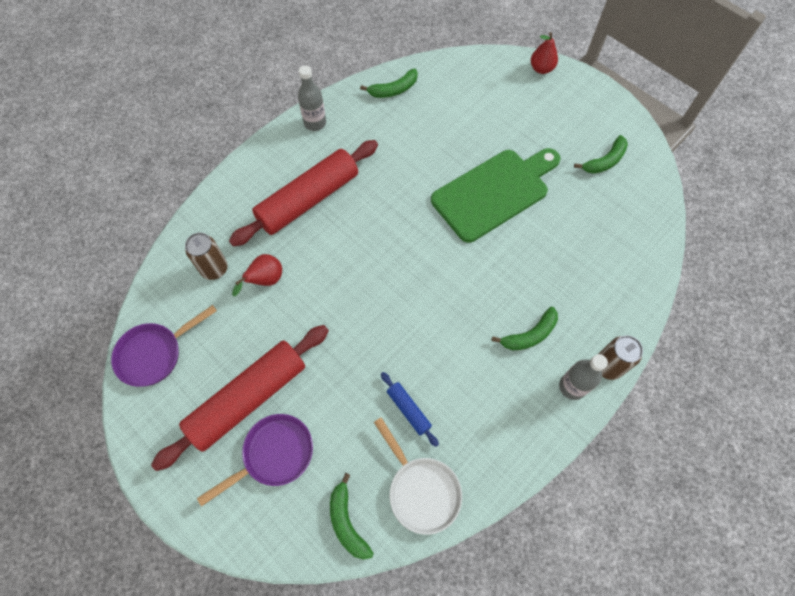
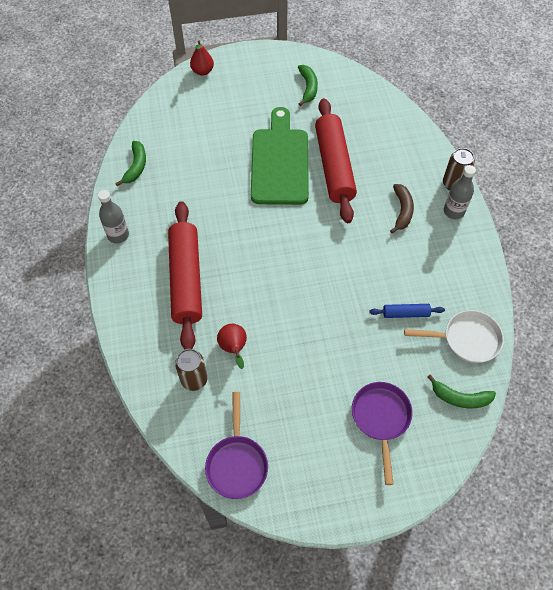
camera: 55 degrees left, 5 degrees down
(248, 398) = (324, 413): red rolling pin -> red rolling pin (334, 166)
(530, 335) = (402, 211): green banana -> brown banana

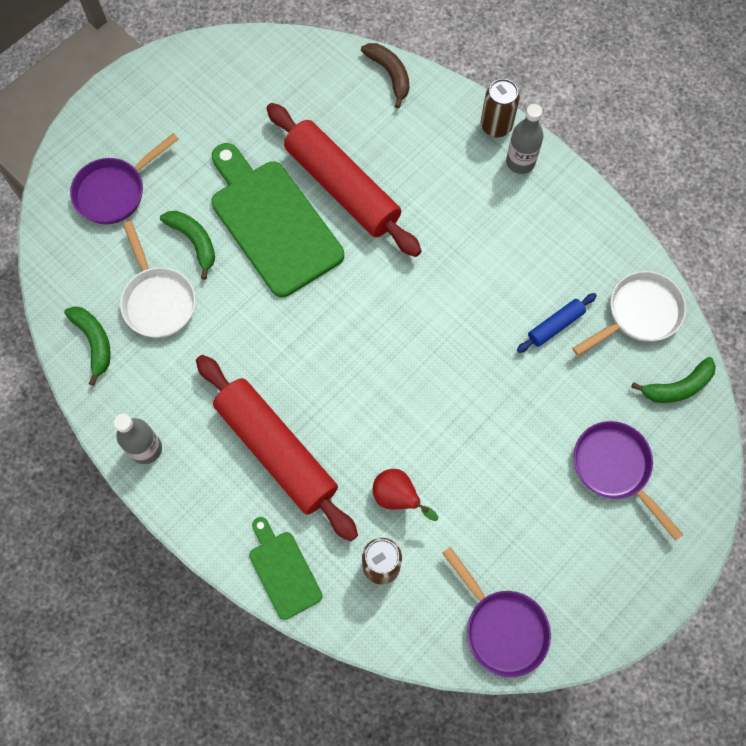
camera: 35 degrees left, 10 degrees up
(138, 345) = (283, 570): none -> green cutting board
(186, 165) = (158, 300): none -> white pan
(202, 71) = (75, 152): red pear -> none
(207, 100) = (115, 191): none -> purple pan
(308, 88) = (231, 96): green banana -> green banana (194, 241)
(402, 211) = (463, 198): brown banana -> brown banana (390, 74)

